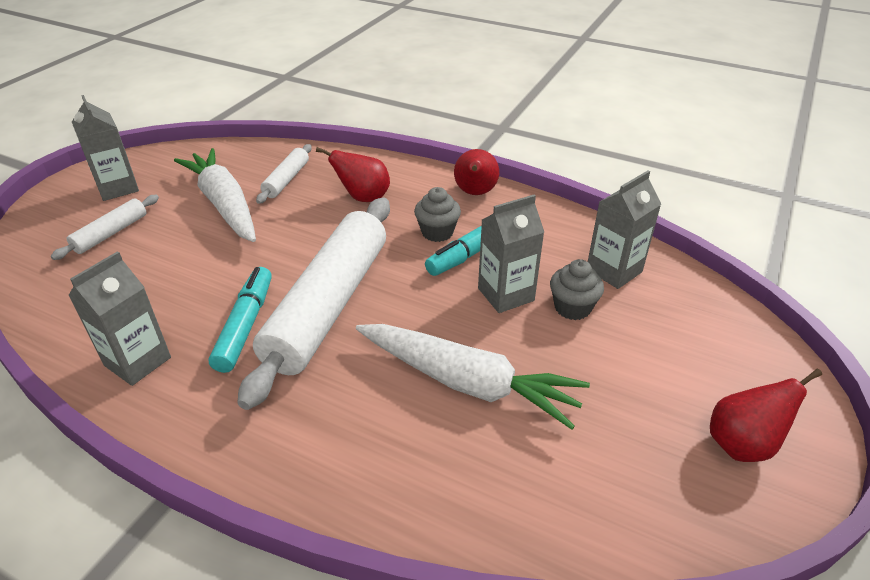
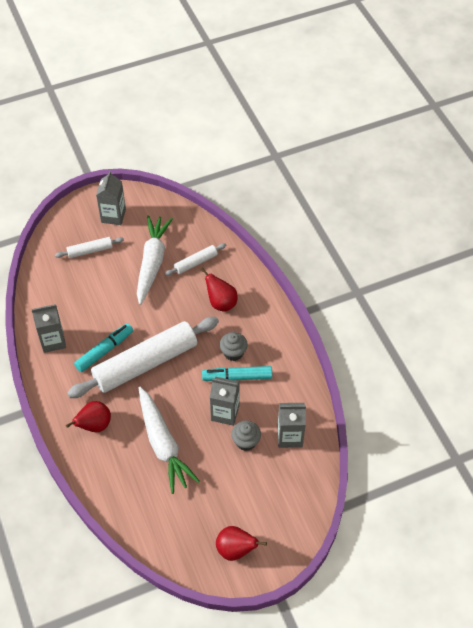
camera: 40 degrees right, 15 degrees up
(475, 193) = (280, 338): red pear -> red pear (94, 425)

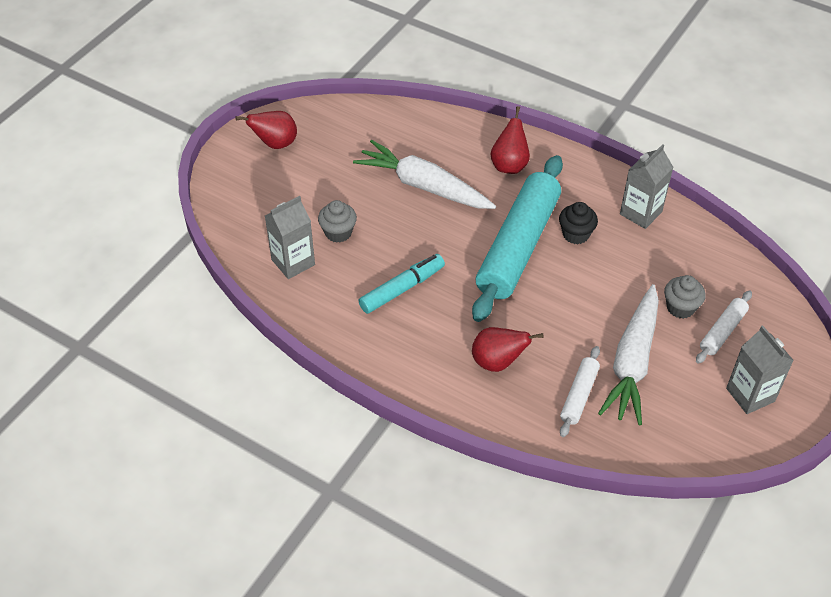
camera: 145 degrees right, 5 degrees down
(105, 351) = (575, 234): turquoise marker -> black cupcake
(146, 363) = (518, 246): white rolling pin -> turquoise rolling pin
(152, 262) = (632, 362): white carrot -> white carrot turned 45 degrees clockwise
(225, 413) = (384, 247): grey carton -> none
(233, 352) = (430, 312): grey cupcake -> grey cupcake (680, 307)

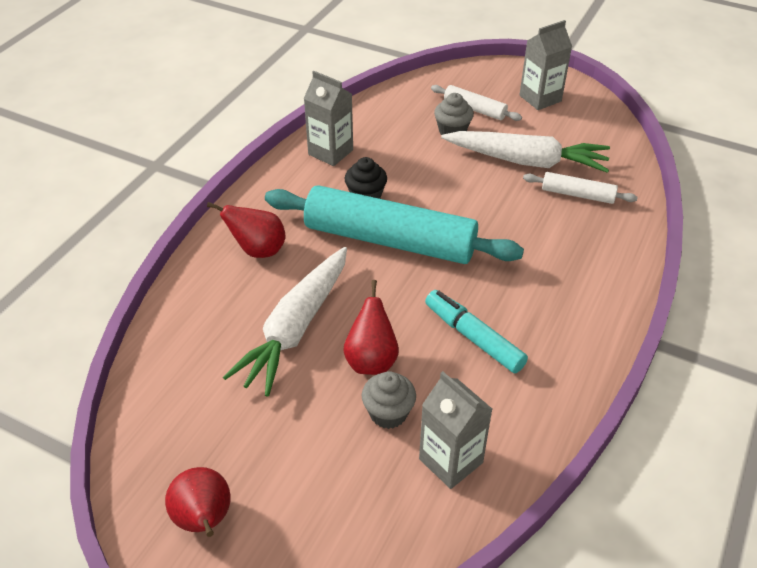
camera: 95 degrees left, 5 degrees down
(497, 362) = (556, 251): red pear -> red pear (371, 360)

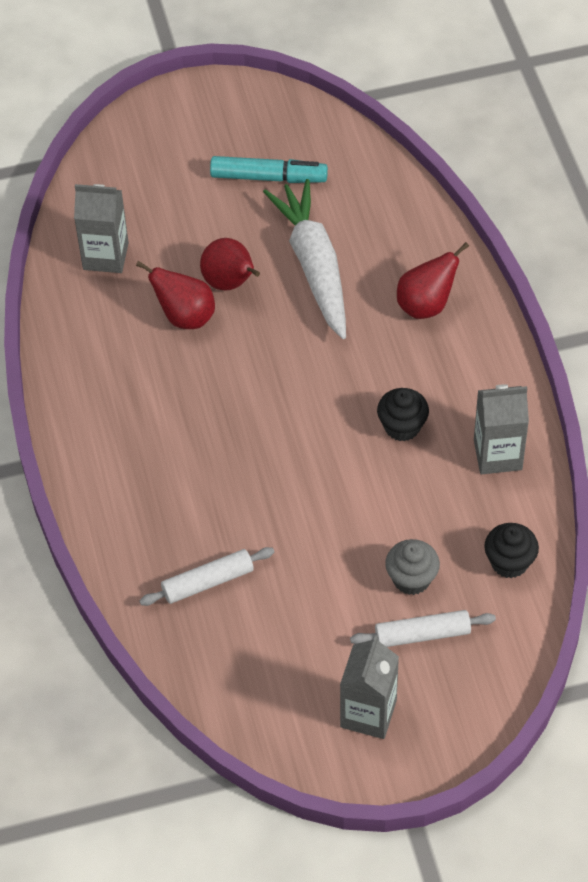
camera: 140 degrees right, 10 degrees up
(204, 520) = (225, 120): red pear -> red pear (185, 316)
(388, 413) = (178, 256): grey cupcake -> none
(390, 109) = (509, 562): none -> black cupcake
(390, 240) = (329, 396): turquoise rolling pin -> none
(473, 337) = (171, 356): turquoise marker -> turquoise marker (269, 177)
(527, 161) = (295, 592): white carrot -> none

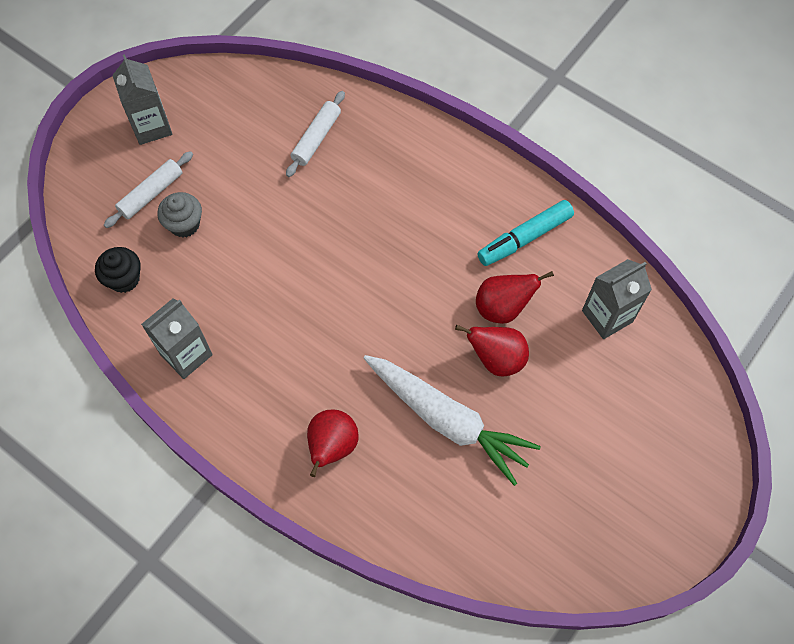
camera: 140 degrees right, 10 degrees up
(269, 177) = (556, 480): turquoise marker -> turquoise marker (524, 238)
(402, 426) = (272, 329): black cupcake -> none

